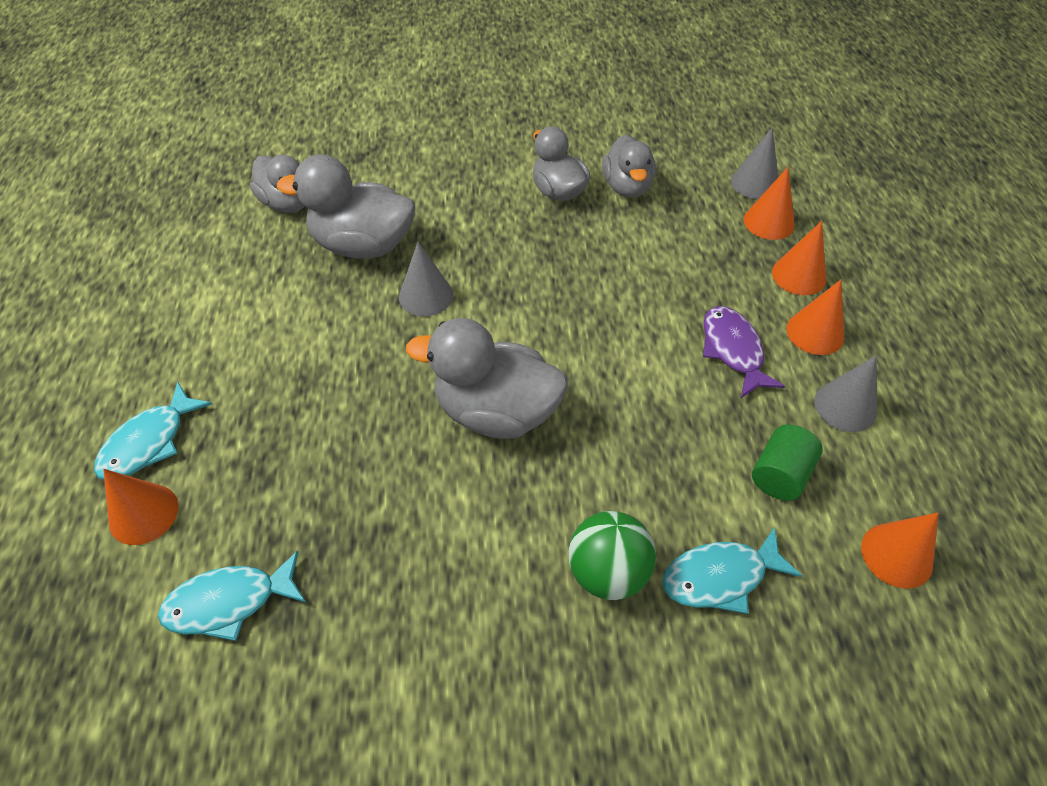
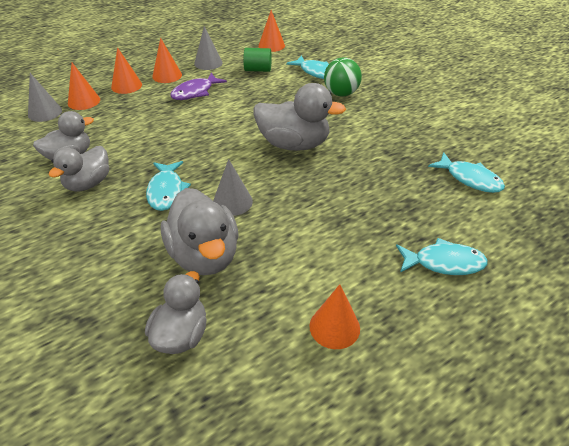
camera: 120 degrees left, 10 degrees down
(143, 514) = (476, 234): orange cone -> orange cone (334, 327)
(493, 247) = (166, 191): none -> turquoise fish
(496, 412) = (294, 144): grey duck -> grey duck turned 60 degrees counterclockwise

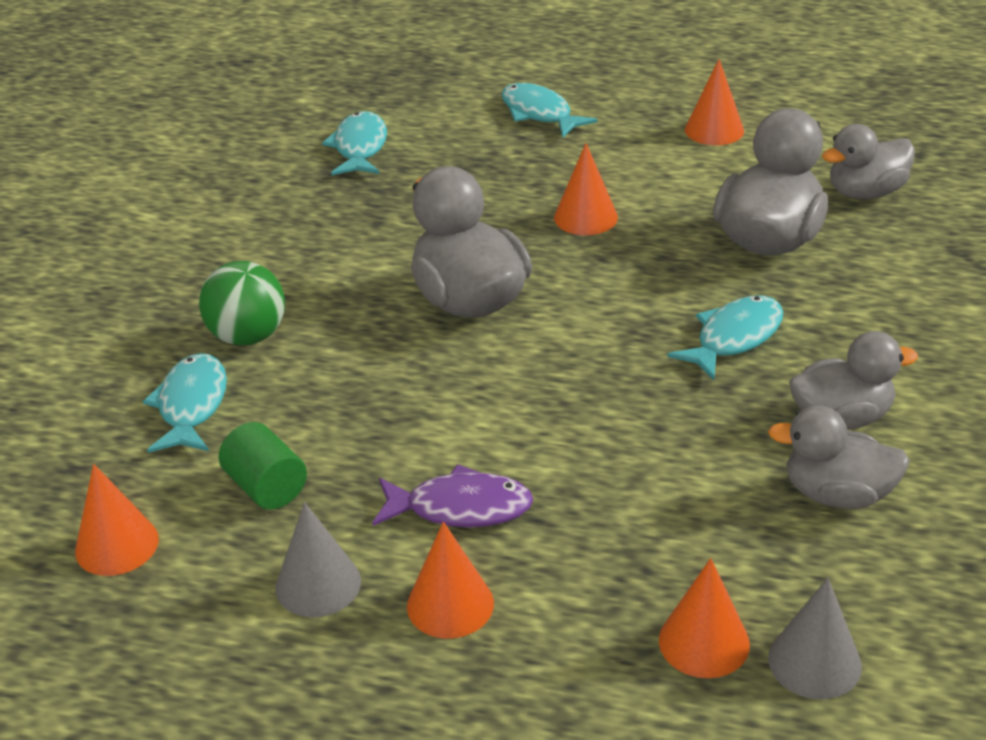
camera: 130 degrees left, 5 degrees down
(126, 86) = (568, 632): orange cone -> orange cone (585, 217)
(232, 202) = (663, 275): grey cone -> none

